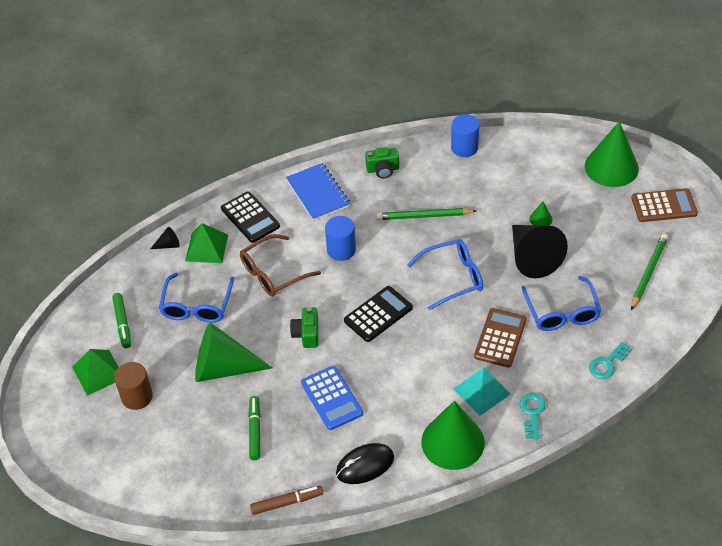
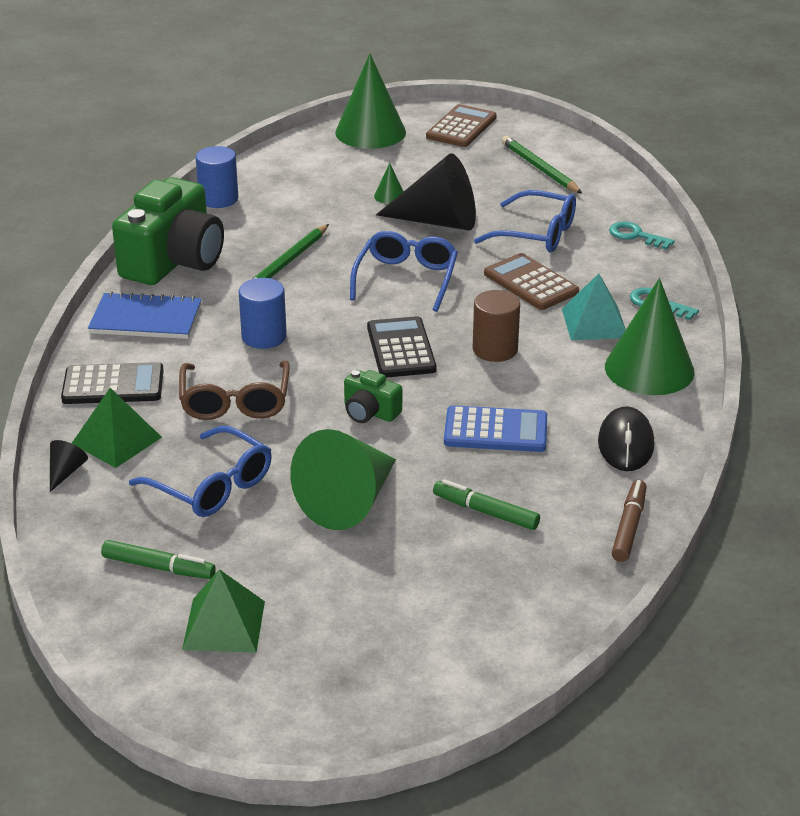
camera: 60 degrees left, 15 degrees down
(137, 397) = (313, 600): brown cylinder -> brown cylinder (495, 349)
(383, 169) = (174, 261): green camera -> green camera, size x2.18
(607, 363) = (636, 236): turquoise key -> turquoise key turned 135 degrees clockwise

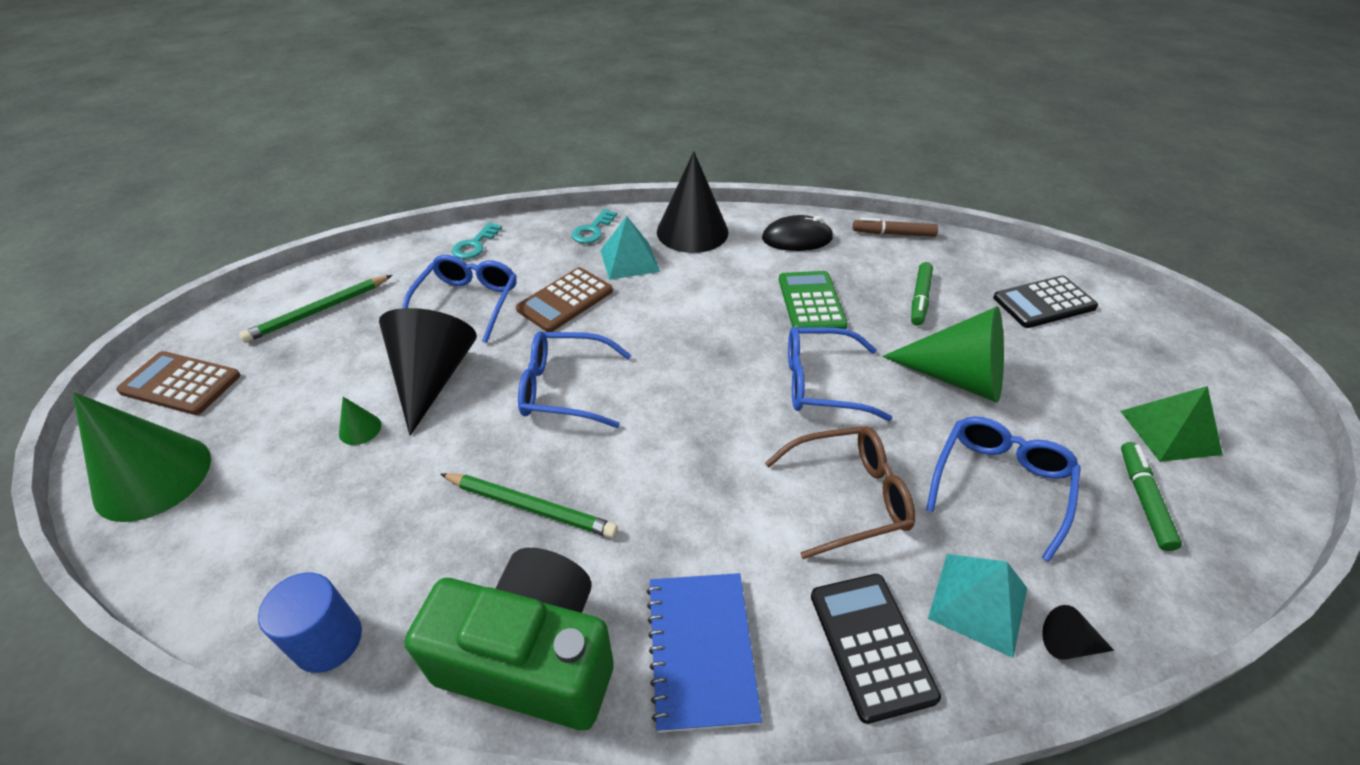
camera: 100 degrees left, 10 degrees up
(116, 440) = (978, 602): green pyramid -> turquoise pyramid
(264, 337) = (710, 496): blue cylinder -> none
(370, 412) = (819, 383): green camera -> blue glasses
(401, 348) = (703, 375): black calculator -> black calculator (1044, 303)
(495, 349) = (687, 313): brown cylinder -> none
(495, 431) = (811, 302): blue calculator -> green calculator
(649, 369) = (692, 231): green cone -> black cone

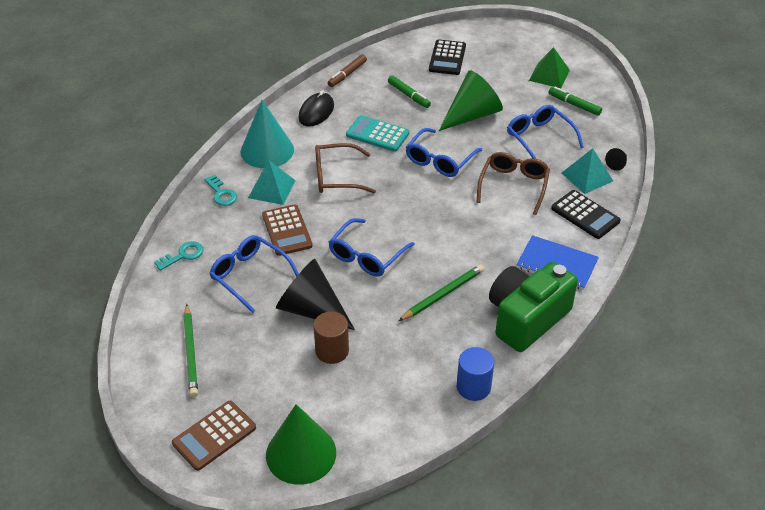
camera: 60 degrees left, 0 degrees up
(360, 429) = (332, 351): green cone -> brown cylinder
(475, 245) = (183, 255): turquoise key -> turquoise key turned 90 degrees counterclockwise
(692, 231) = (267, 150): black cone -> turquoise cone
(695, 300) = (335, 177): none -> brown glasses
(811, 302) = (377, 134): green calculator -> turquoise calculator
(871, 645) = (585, 215): black calculator -> black calculator turned 150 degrees counterclockwise

